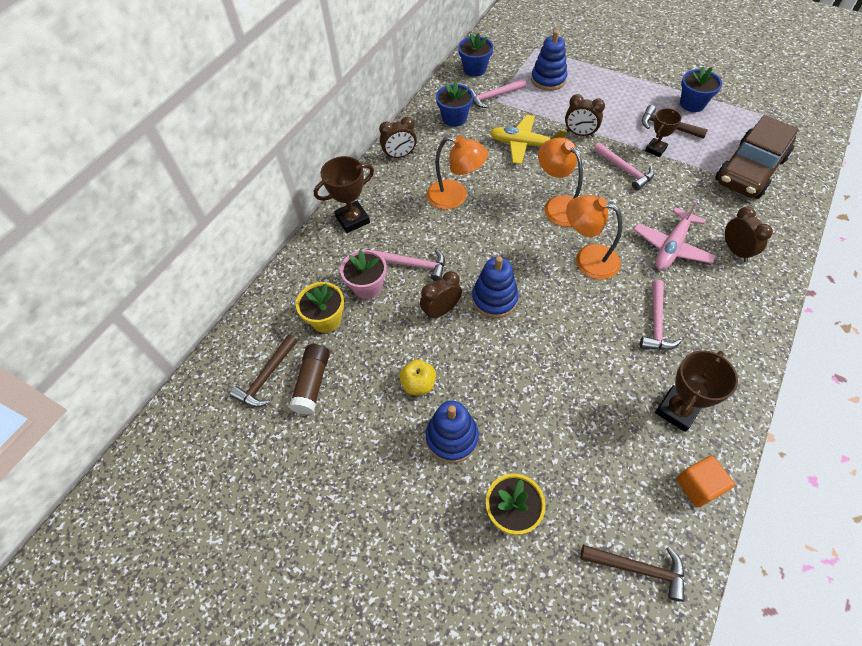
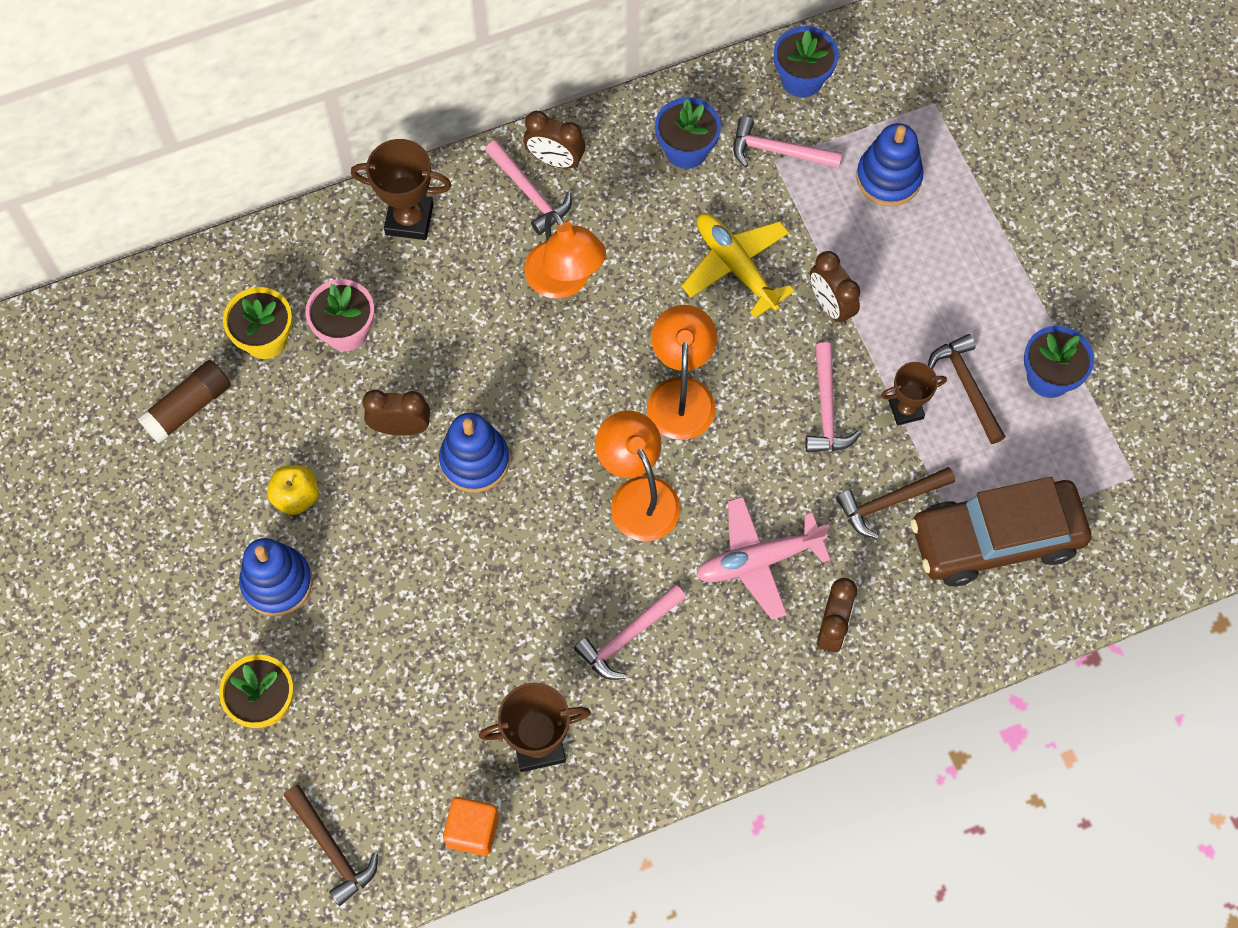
camera: 35 degrees right, 10 degrees up
(266, 377) = (147, 362): brown hammer -> brown hammer (890, 502)
(414, 265) = (425, 342): pink hammer -> pink hammer (530, 193)

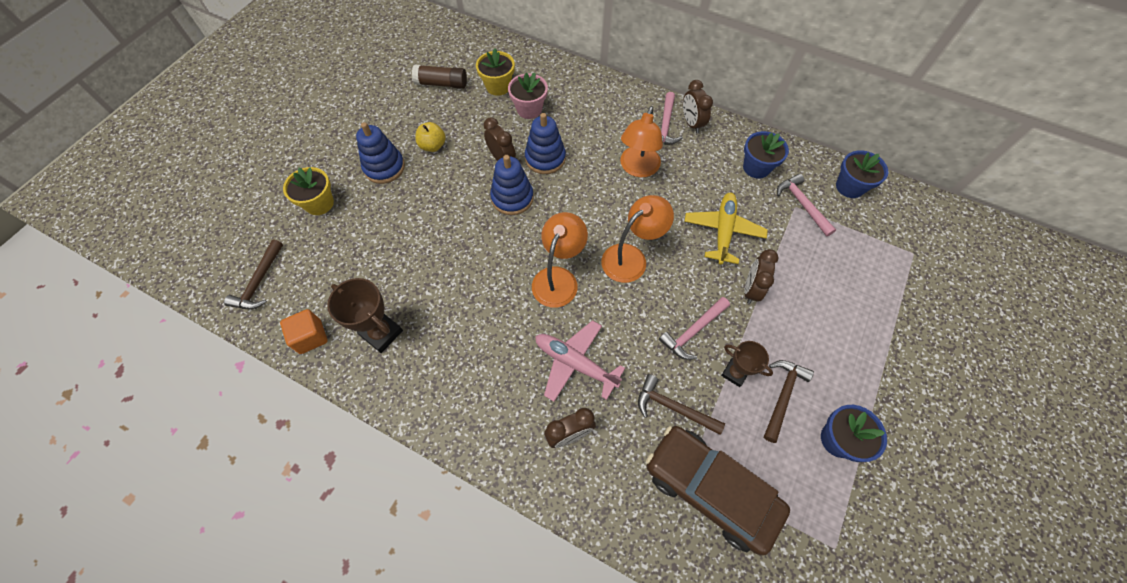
camera: 50 degrees right, 5 degrees down
(409, 219) = (604, 94): brown trophy -> none
(628, 636) = (476, 331): pink hammer -> none
(888, 178) = (849, 263): blue stacking toy -> blue stacking toy (545, 158)

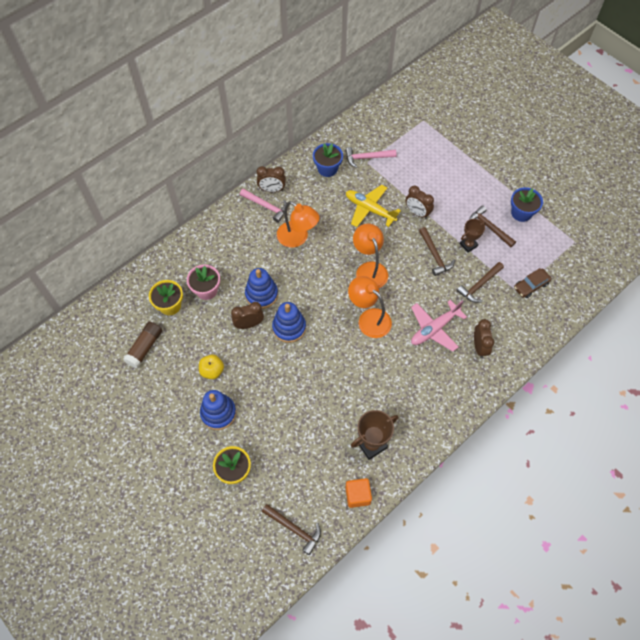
camera: 70 degrees left, 0 degrees up
(693, 331) = (435, 255): pink hammer -> brown hammer
(710, 489) = (531, 286): brown car -> brown car, size x0.48
(849, 187) = (364, 127): blue flower pot -> none

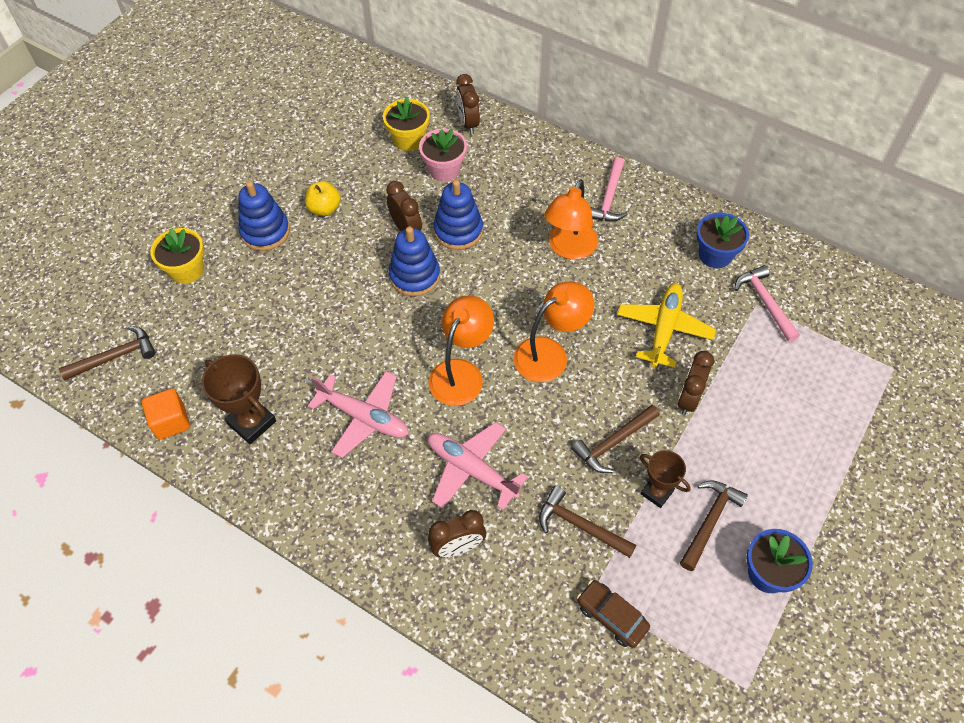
camera: 75 degrees right, 5 degrees down
(145, 348) = (340, 133): brown glue stick -> none
(272, 190) = (641, 197): brown clock -> brown clock (468, 123)
(294, 529) = (115, 356): brown hammer -> brown hammer turned 135 degrees counterclockwise
(385, 378) = (364, 417): none -> pink plane

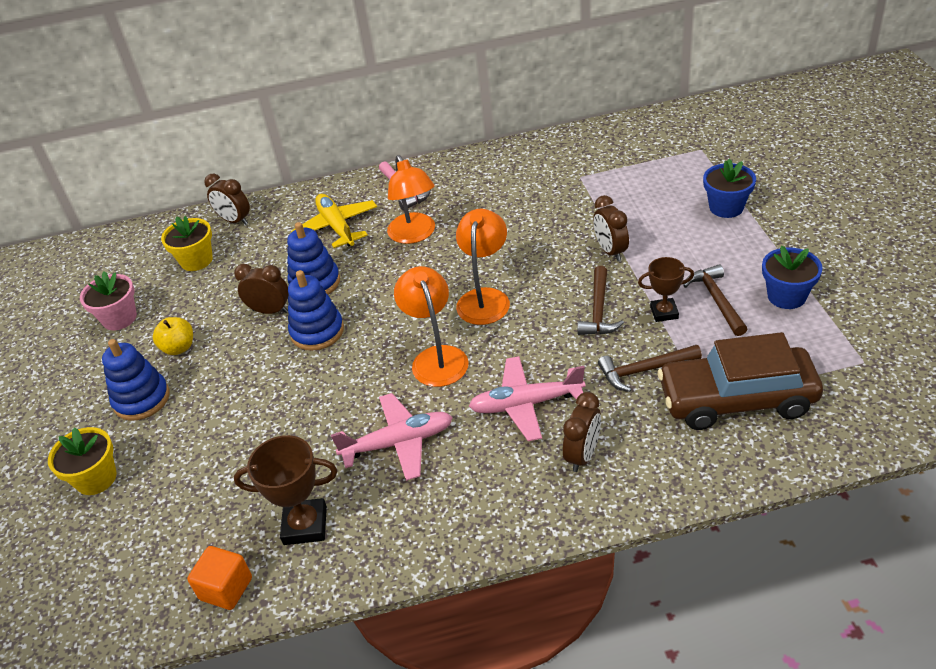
camera: 40 degrees left, 15 degrees down
(115, 356) = (101, 592): brown hammer -> none
(444, 170) = (253, 257): pink flower pot -> pink flower pot (119, 318)
(611, 616) = (736, 399): brown car -> brown car, size x2.09
(664, 329) = (541, 229): yellow plane -> yellow plane (336, 227)
(715, 255) = (518, 171): blue flower pot -> blue flower pot (726, 207)
(765, 303) = (583, 172): pink hammer -> none

